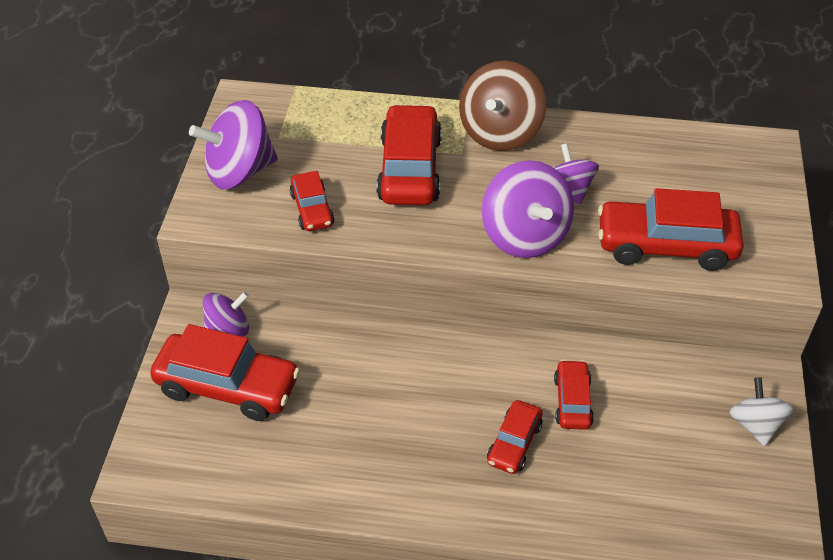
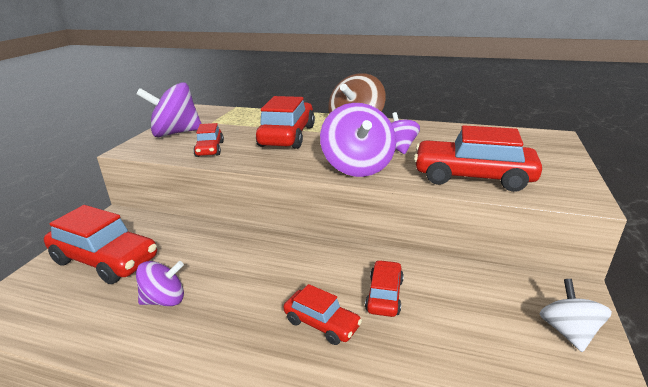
camera: 10 degrees right, 20 degrees down
(228, 329) = (132, 227): purple spinning top -> purple spinning top (164, 300)
(514, 443) = (321, 323): red car -> red car turned 90 degrees counterclockwise

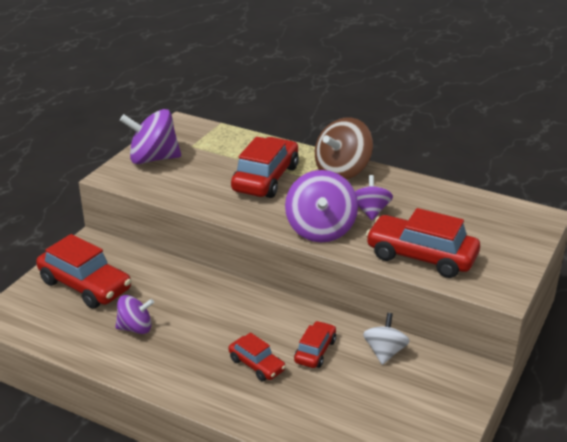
camera: 10 degrees right, 5 degrees up
(210, 149) = (186, 187): red car -> none
(568, 331) = (448, 400): white spinning top -> white spinning top (385, 352)

